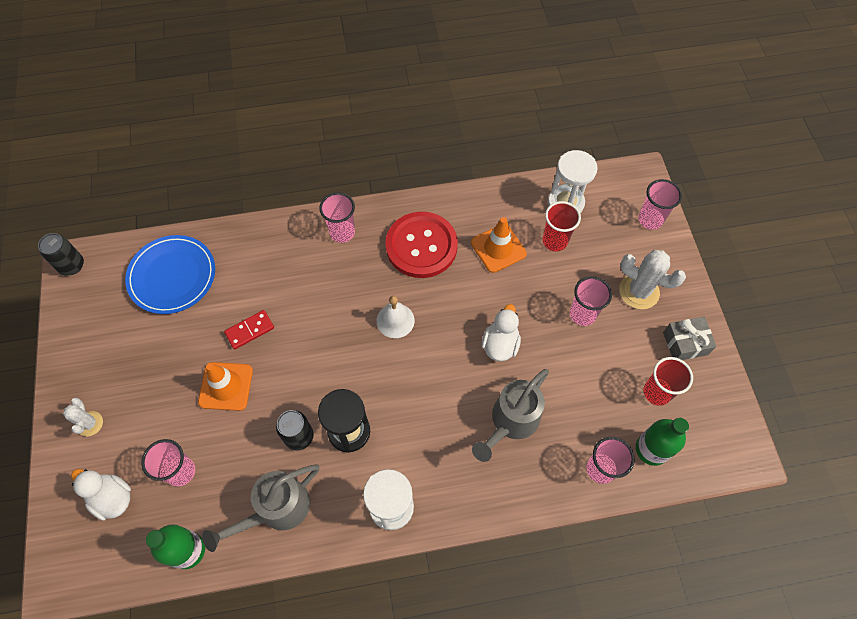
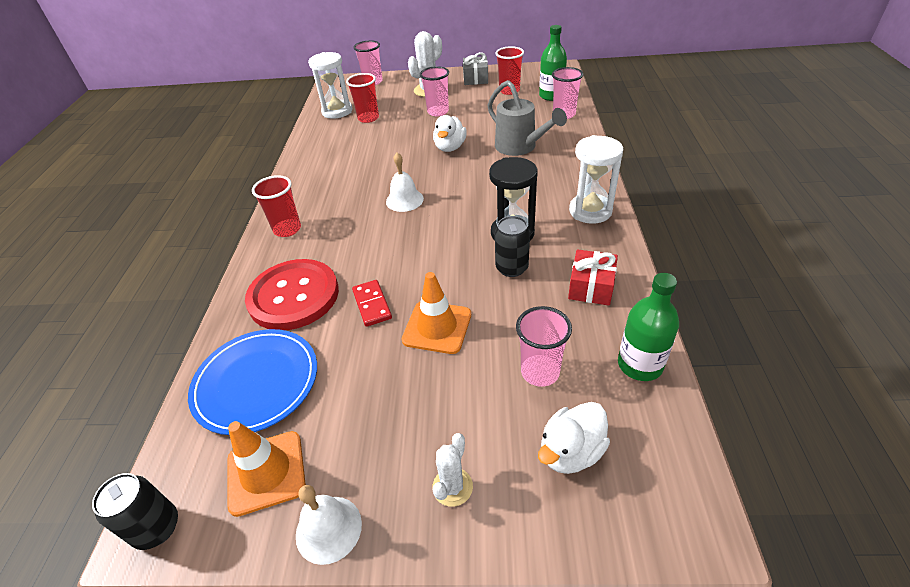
camera: 75 degrees left, 20 degrees down
(66, 358) = (328, 529): none -> white bell
(90, 423) = (452, 487): white cactus -> white cactus turned 60 degrees counterclockwise
(276, 509) = (591, 287): grey watering can -> red gift
(342, 232) = (287, 229): pink cup -> red cup
(421, 246) = (334, 181): red button -> red button (294, 296)
(498, 248) = (360, 143): orange traffic cone -> orange traffic cone (266, 472)
(500, 344) = (450, 147): white duck -> white duck turned 105 degrees counterclockwise

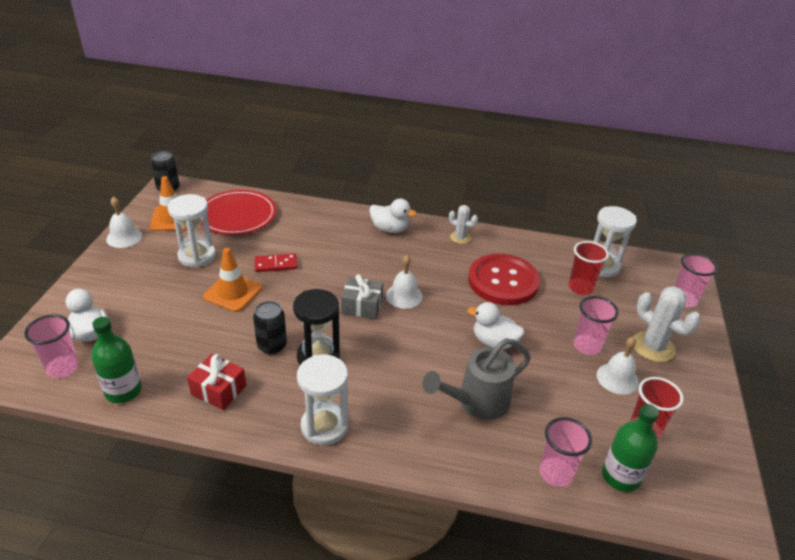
camera: 95 degrees right, 5 degrees down
(256, 383) = (237, 215): blue plate -> red plate
(287, 229) = (390, 229): red cup -> white duck
(294, 296) = (307, 230): red button -> red button (503, 281)
(368, 394) = (197, 256): none -> white hourglass
(452, 487) = (110, 281): white cactus -> white cactus (460, 237)
(466, 100) = (617, 378): none -> white bell
(475, 78) = (690, 401): grey gift -> grey gift (362, 306)
(540, 372) = (157, 335): pink cup -> pink cup (63, 368)

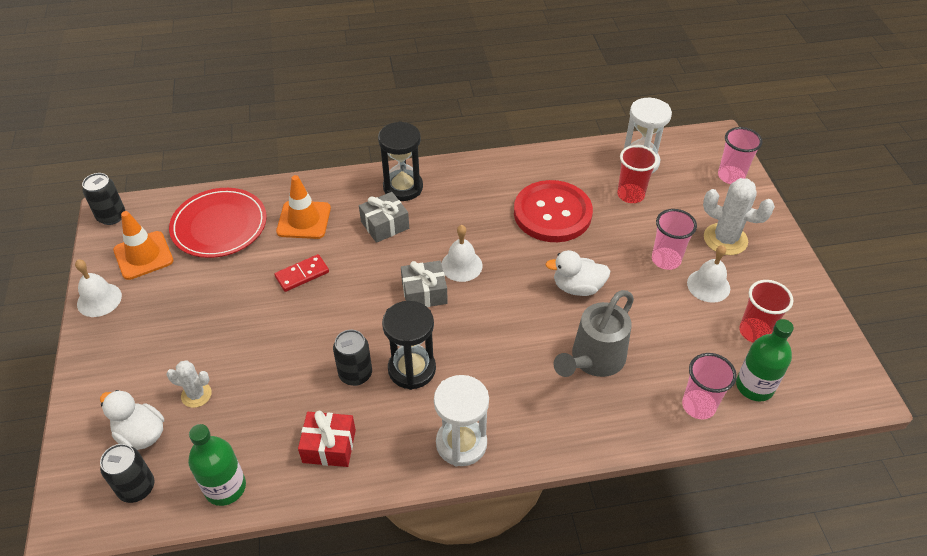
camera: 20 degrees left, 10 degrees up
(63, 368) = (137, 488): pink cup -> black can
(197, 256) = (204, 295): white hourglass -> none
(233, 292) = (274, 326): orange traffic cone -> orange traffic cone (304, 220)
(360, 250) = (385, 225): none -> grey gift
(390, 229) = (403, 187): white duck -> black hourglass
(460, 237) = (483, 174): white cactus -> white cactus (196, 395)

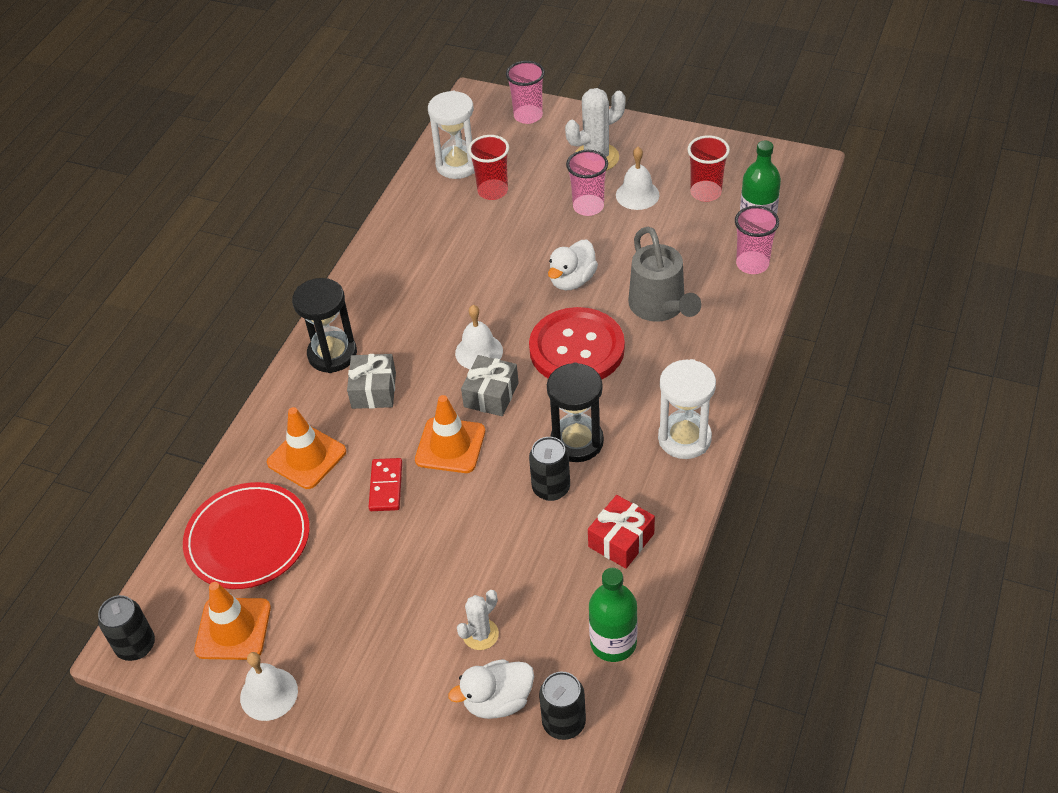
camera: 55 degrees left, 0 degrees up
(360, 292) = (450, 445): none -> orange traffic cone
(552, 213) = (468, 256): red button -> red button (577, 349)

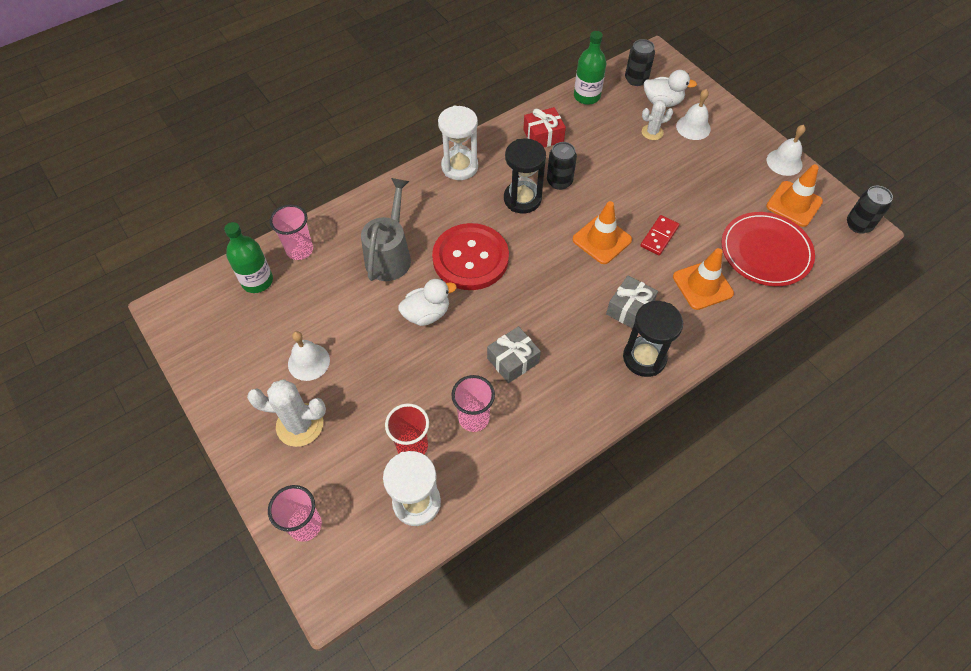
camera: 150 degrees left, 10 degrees up
(479, 352) = (536, 295): white bell -> white bell (693, 127)
(491, 395) = (551, 259): grey gift -> grey gift (513, 360)
(588, 207) = (354, 375): pink cup -> pink cup (473, 418)
(705, 193) = (261, 330): red cup -> none

